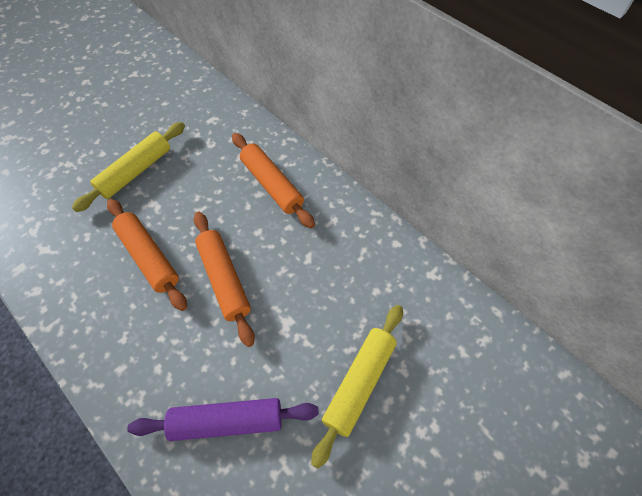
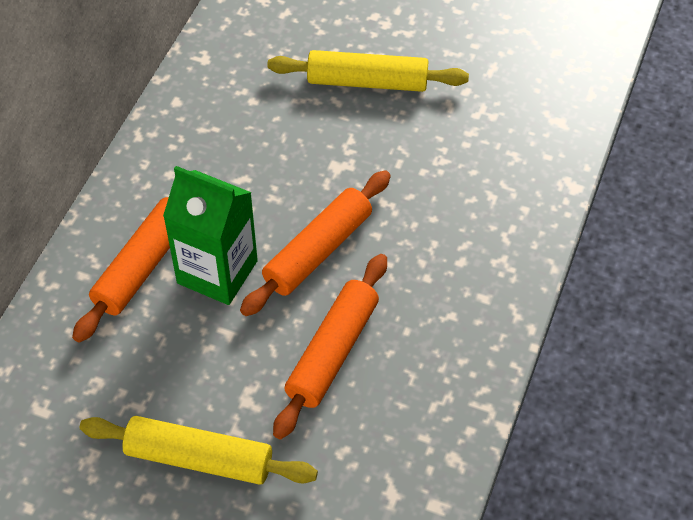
camera: 115 degrees left, 5 degrees down
(227, 421) = (472, 172): purple rolling pin -> none
(244, 219) = (217, 272): none -> green carton

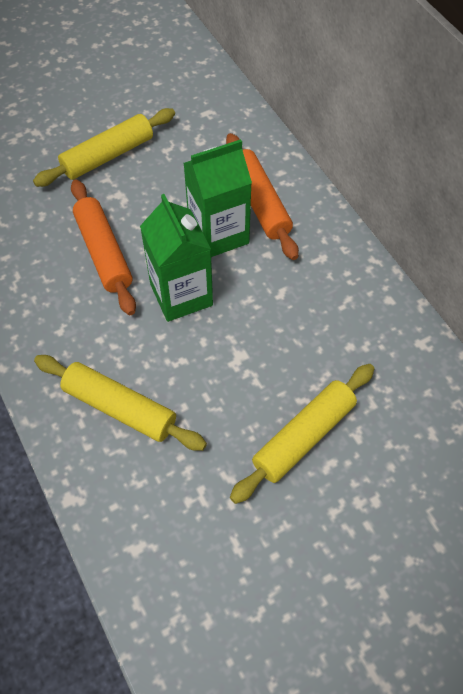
camera: 130 degrees right, 5 degrees up
(318, 251) = (181, 295): orange rolling pin -> green carton
(471, 212) = (120, 408): none -> yellow rolling pin

